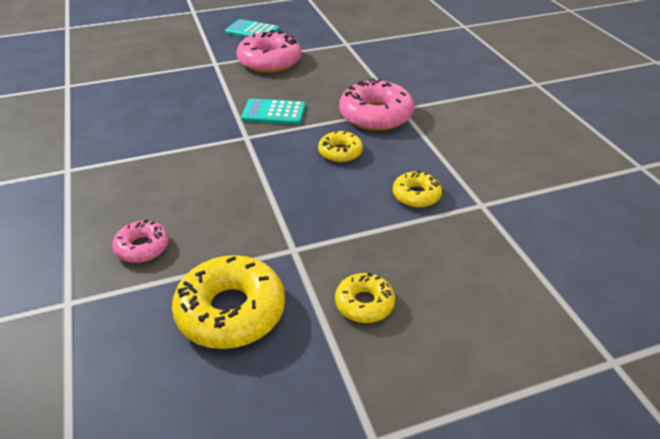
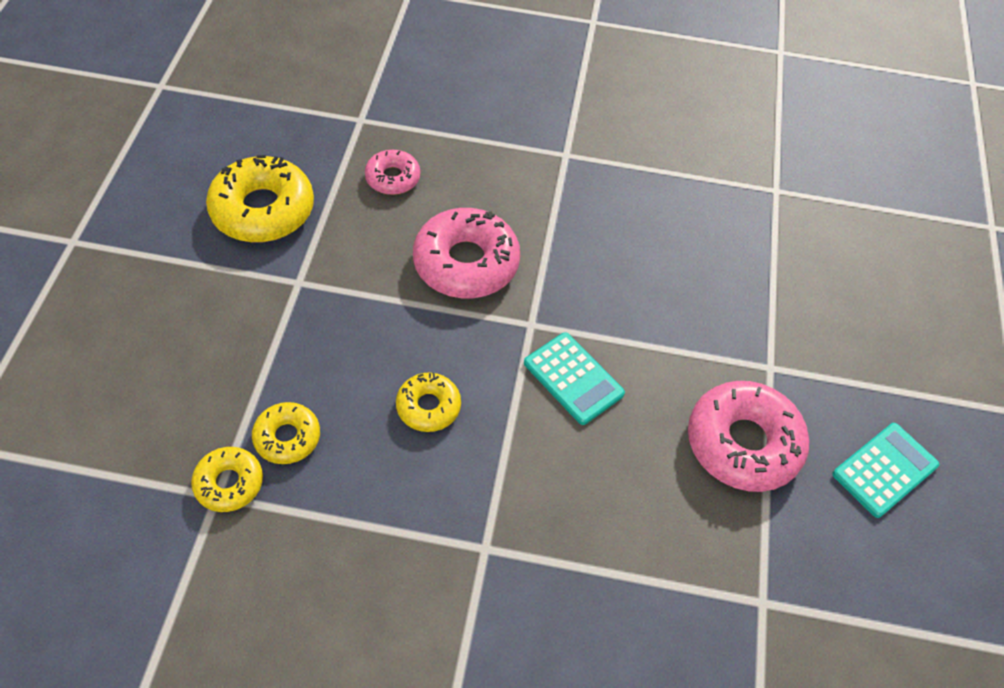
camera: 115 degrees right, 15 degrees up
(274, 113) = (573, 378): turquoise calculator -> turquoise calculator turned 105 degrees clockwise
(364, 303) = (187, 301): yellow donut -> yellow donut (229, 483)
(376, 115) = (488, 501): pink donut -> pink donut (466, 263)

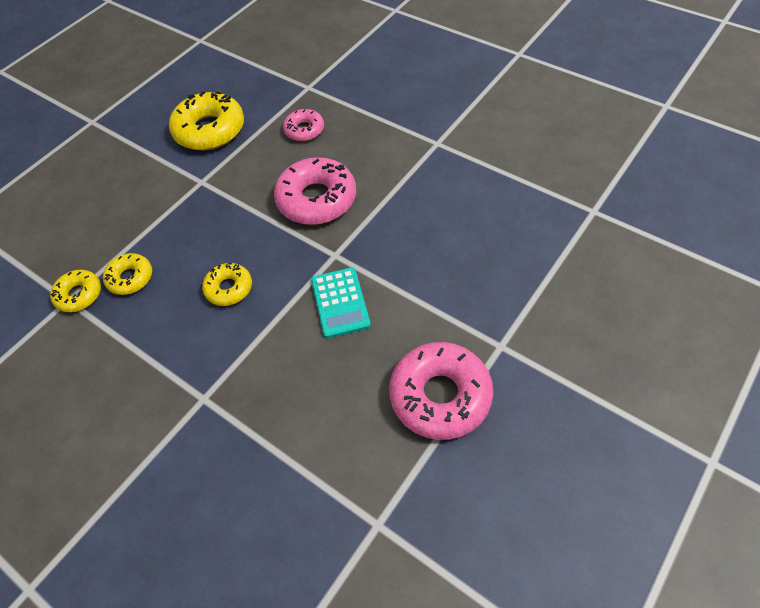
camera: 35 degrees right, 0 degrees up
(884, 470) = (550, 463): turquoise calculator -> none

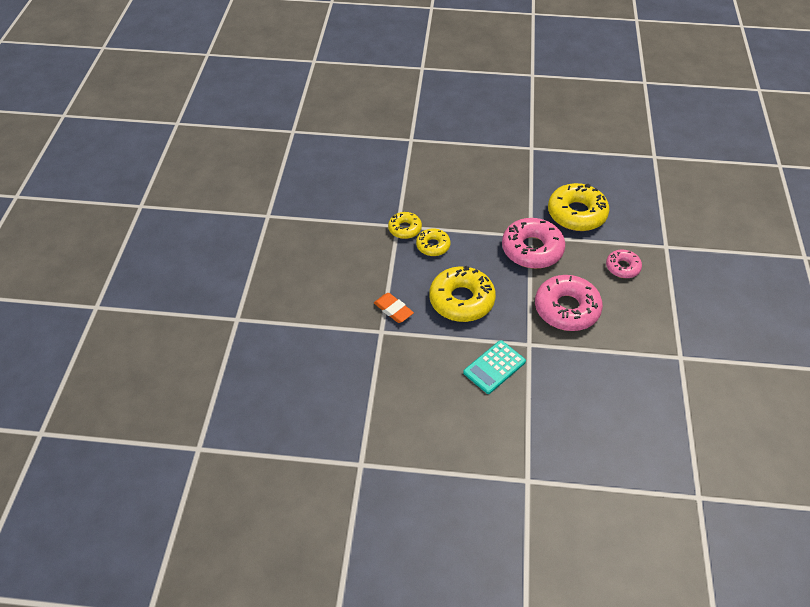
camera: 55 degrees right, 5 degrees down
(183, 368) = (393, 310): none -> orange eraser
(229, 288) = (461, 300): yellow donut -> yellow donut, size x1.81
(440, 396) = (465, 460): pink donut -> pink donut (532, 249)

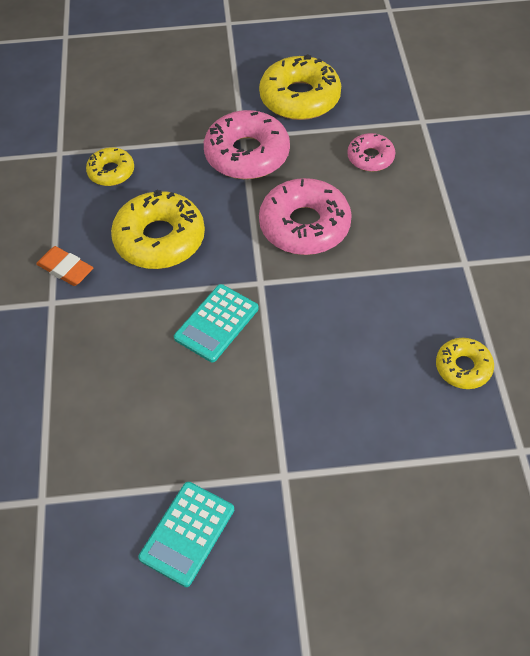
camera: 10 degrees left, 5 degrees up
(404, 229) = (69, 155): yellow donut -> yellow donut (463, 367)
(456, 506) = (187, 533): none -> turquoise calculator

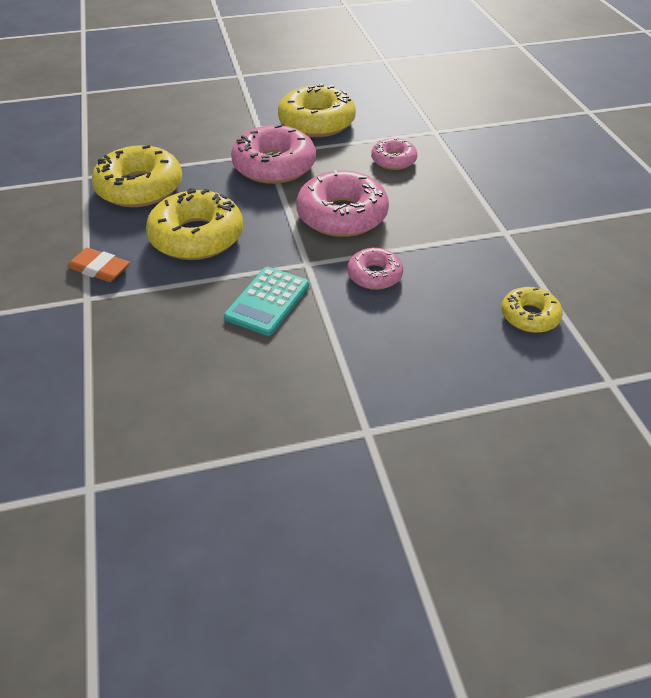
camera: 10 degrees left, 10 degrees down
(111, 172) = (140, 188): yellow donut -> yellow donut, size x1.81
(187, 533) = (268, 502): turquoise calculator -> none
(323, 303) = (374, 275): none -> pink donut

